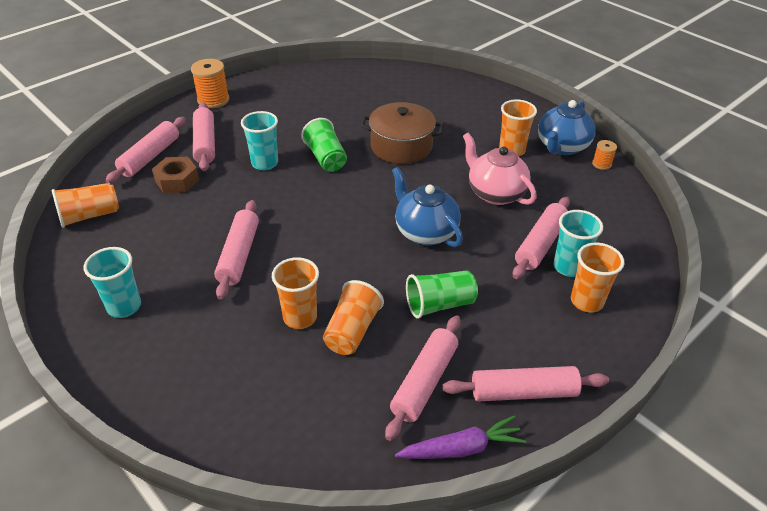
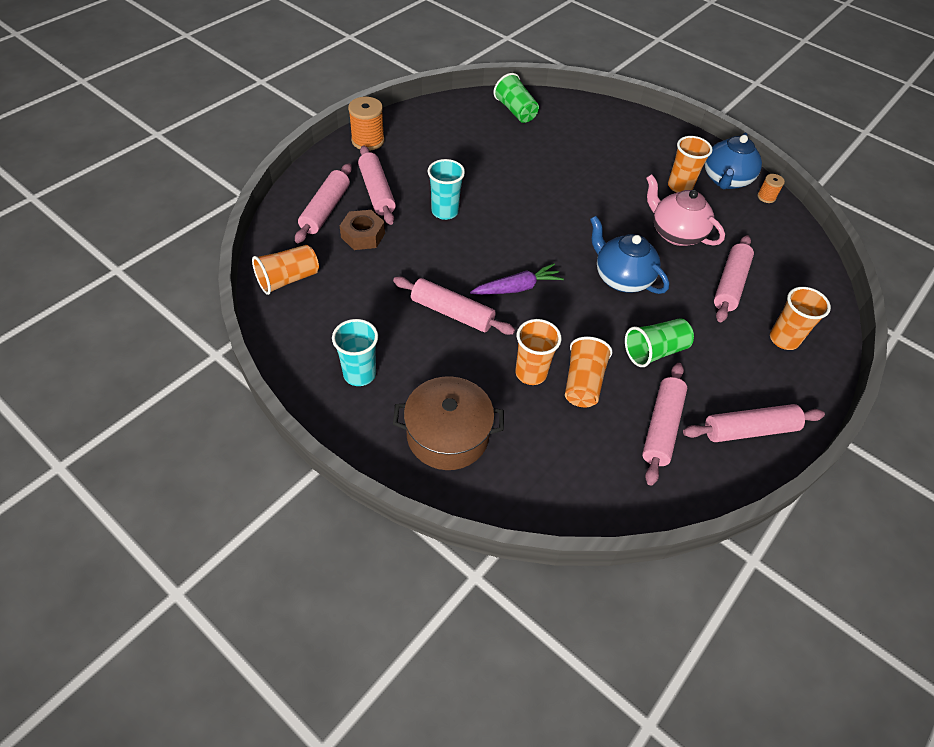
camera: 10 degrees left, 10 degrees up
(239, 255) = (452, 313): pink rolling pin -> pink rolling pin turned 60 degrees counterclockwise
(326, 158) = (503, 203): green cup -> green cup (515, 111)
(401, 146) = (573, 186): brown pot -> brown pot (448, 435)
(461, 448) = (709, 486): purple carrot -> purple carrot (517, 288)
(568, 267) = (760, 306): turquoise cup -> none

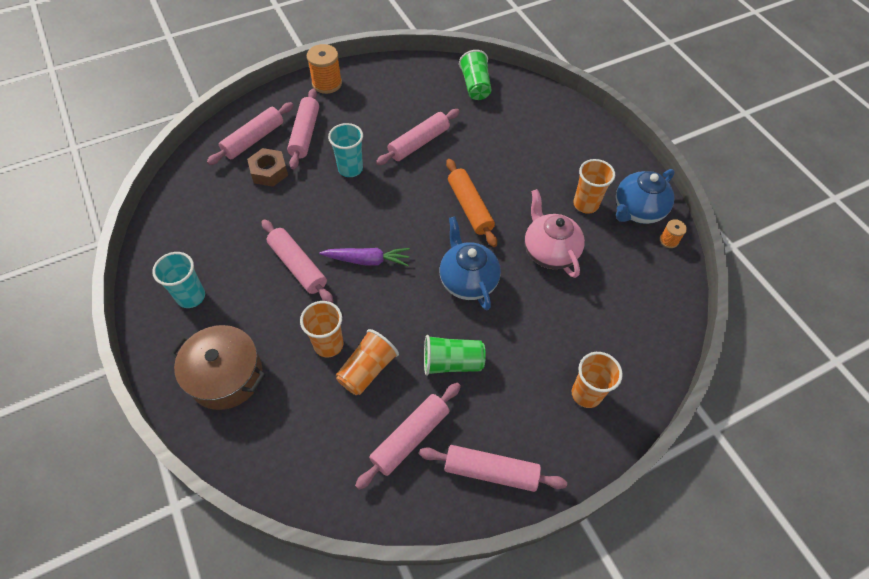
camera: 25 degrees right, 5 degrees up
(288, 279) = (187, 194): orange cup -> none
(581, 216) = (469, 207): none -> orange rolling pin
(730, 284) = (569, 320): pink rolling pin -> pink rolling pin (419, 143)

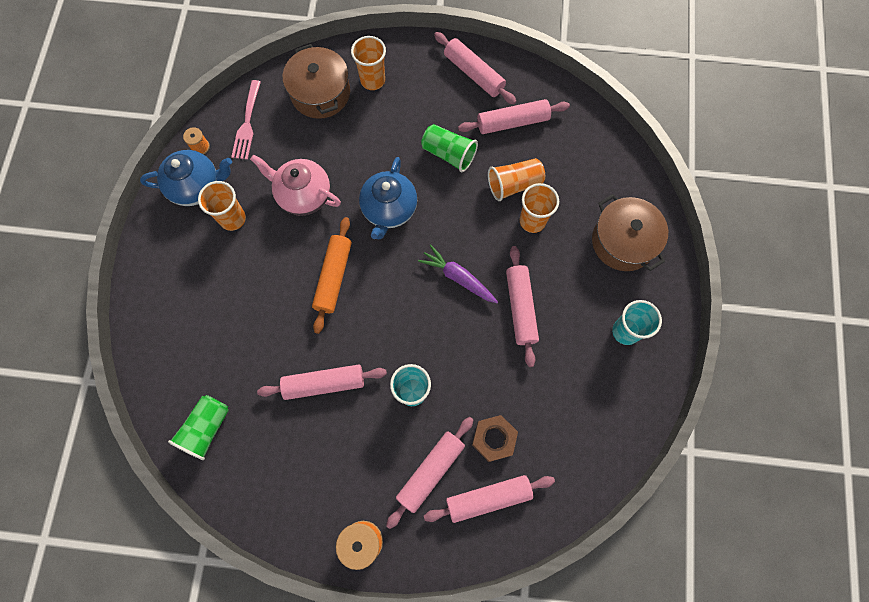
camera: 145 degrees left, 15 degrees up
(549, 251) = (303, 195): pink teapot -> pink teapot turned 105 degrees clockwise
(621, 348) = (320, 93): none -> brown pot
(654, 281) = (247, 123): none -> pink fork

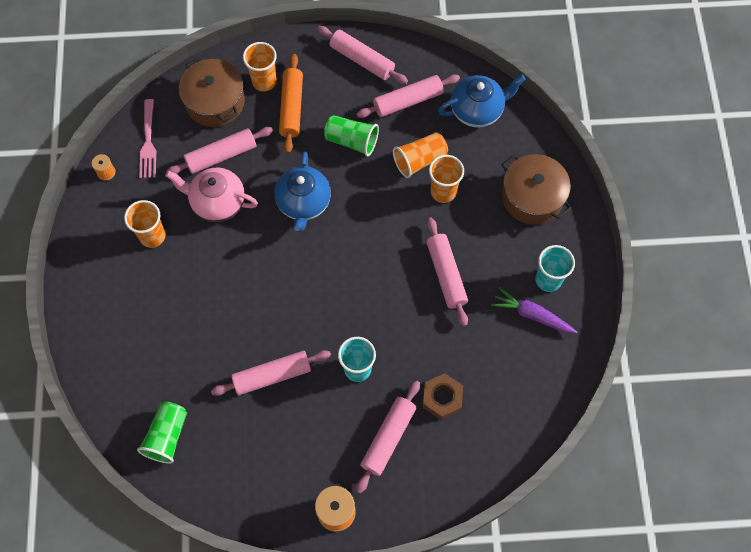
camera: 10 degrees left, 5 degrees down
(196, 186) = (110, 211): blue teapot -> blue teapot (477, 110)
(333, 277) = (262, 275): orange rolling pin -> orange rolling pin (292, 107)
(458, 277) = (382, 256): purple carrot -> purple carrot (532, 315)
(488, 498) = (446, 452): pink rolling pin -> pink rolling pin (221, 155)

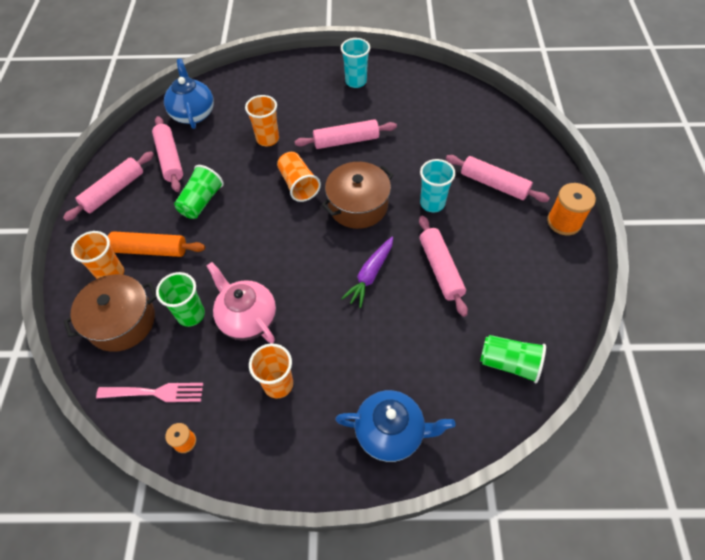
camera: 85 degrees left, 10 degrees down
(217, 202) = (247, 318): pink teapot -> pink teapot turned 120 degrees clockwise
(221, 155) = (191, 314): pink rolling pin -> green cup
(303, 203) = (261, 241): blue teapot -> blue teapot (391, 432)
(420, 160) = (233, 153): orange cup -> orange cup (298, 184)
(442, 398) = (456, 148): brown nut -> none
(532, 197) = (282, 86): brown pot -> brown pot (358, 205)
(532, 315) = (385, 92): purple carrot -> purple carrot (370, 275)

